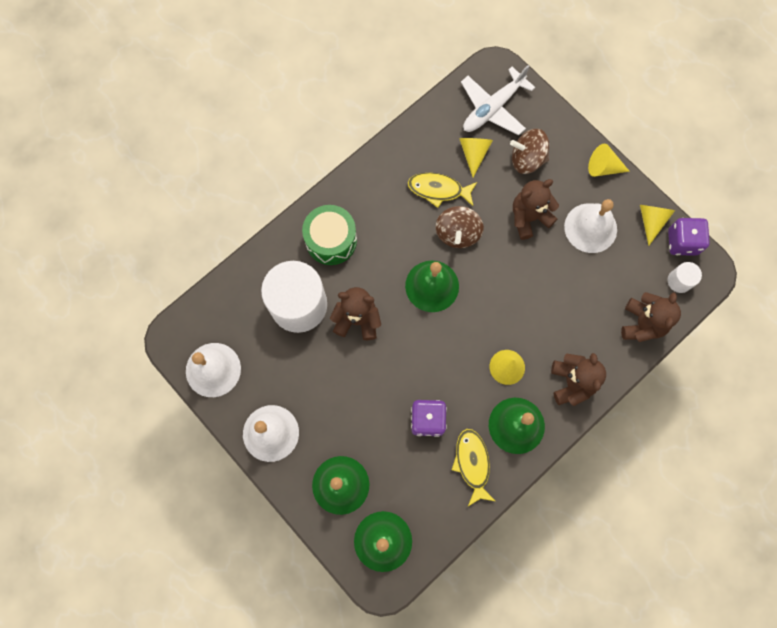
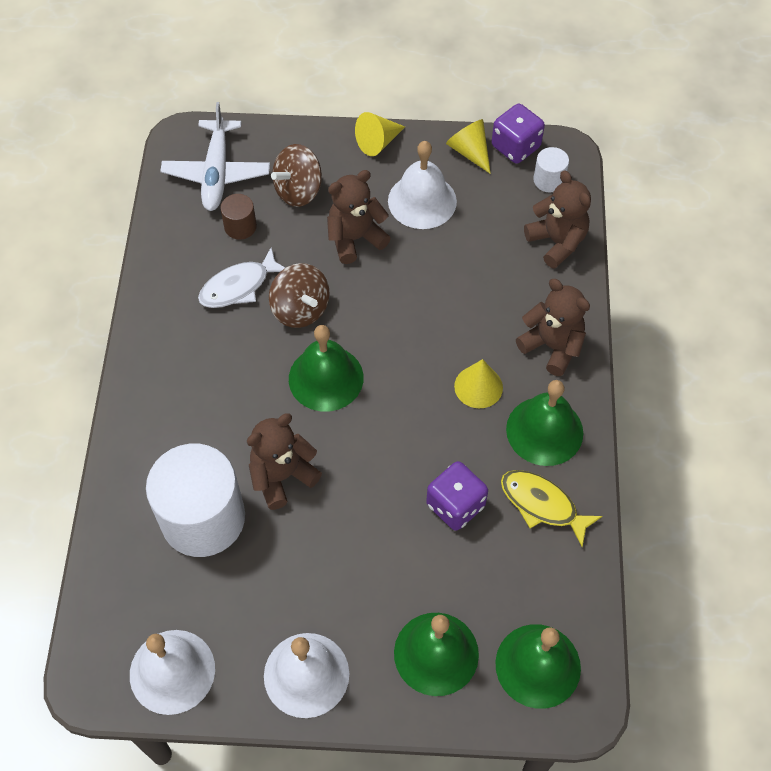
camera: 45 degrees left, 15 degrees down
(331, 240) = (173, 425): green drum -> none
(438, 190) = (239, 286): yellow fish -> white fish
(473, 153) = (240, 226): yellow cone -> brown cylinder
(529, 217) = (355, 238): brown teddy bear -> brown teddy bear turned 45 degrees clockwise

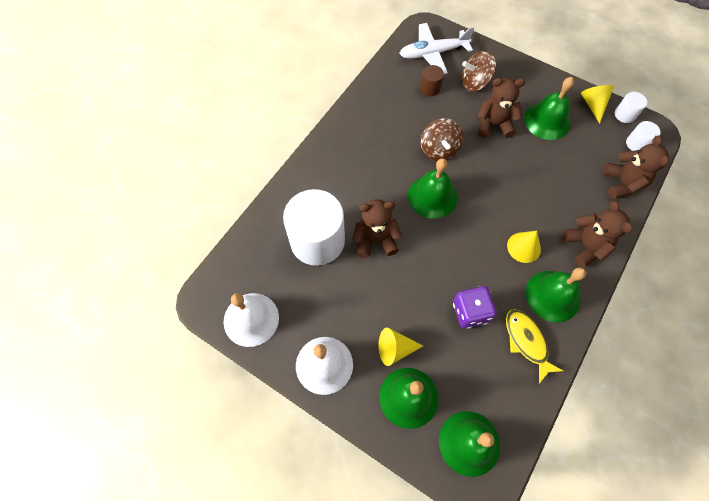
camera: 30 degrees right, 5 degrees up
(216, 173) = (433, 53): white plane -> white plane turned 45 degrees clockwise
(239, 286) = (410, 121): white fish -> none
(378, 142) = (538, 76): yellow cone -> yellow cone (395, 349)
(422, 201) = (547, 121): white bell -> green bell
(515, 147) = (624, 114): purple dice -> white cylinder

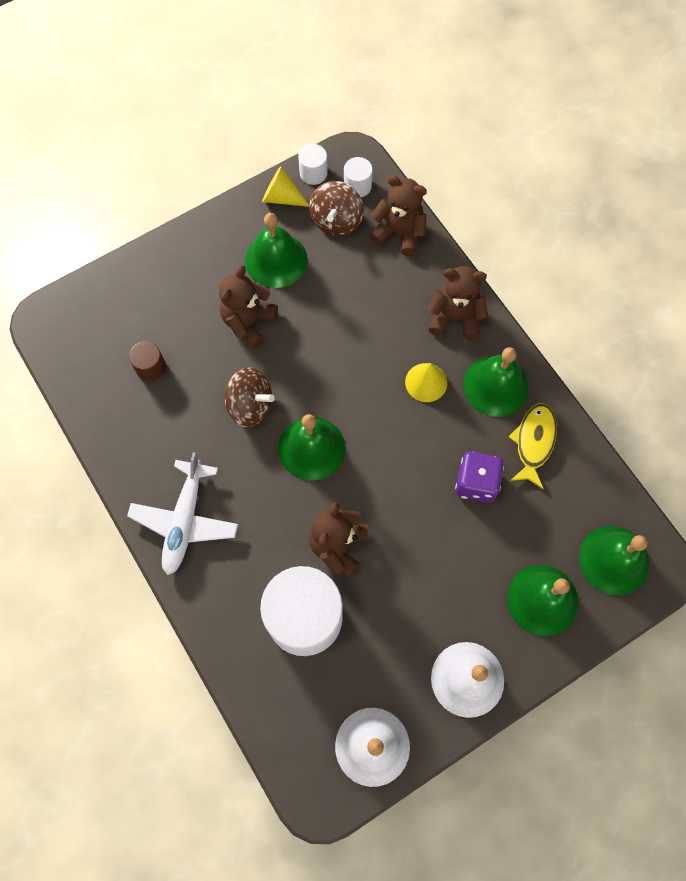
camera: 65 degrees left, 5 degrees up
(395, 349) = (483, 588): yellow cone -> none
(433, 53) = (96, 334): white plane -> white plane (184, 521)
(475, 83) = (174, 309): brown spinning top -> brown spinning top (336, 220)
(526, 341) = (533, 442): yellow fish -> yellow fish turned 105 degrees clockwise

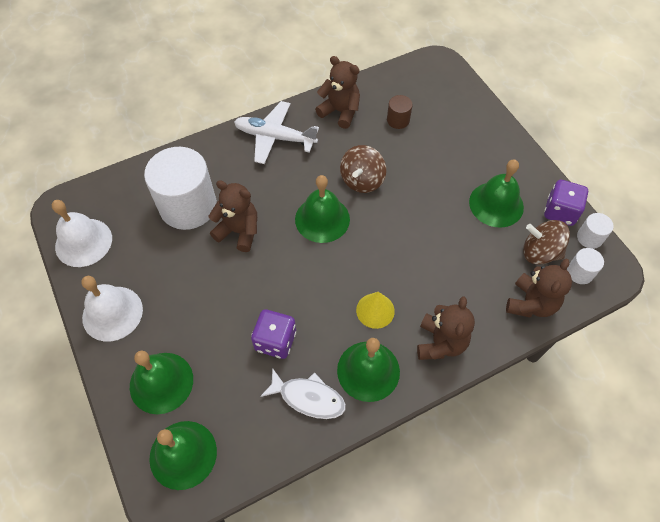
camera: 95 degrees right, 10 degrees down
(248, 322) = (436, 182): brown teddy bear -> brown teddy bear (340, 112)
(282, 197) = (560, 212): yellow cone -> purple dice
(533, 442) = (308, 397): yellow fish -> white fish

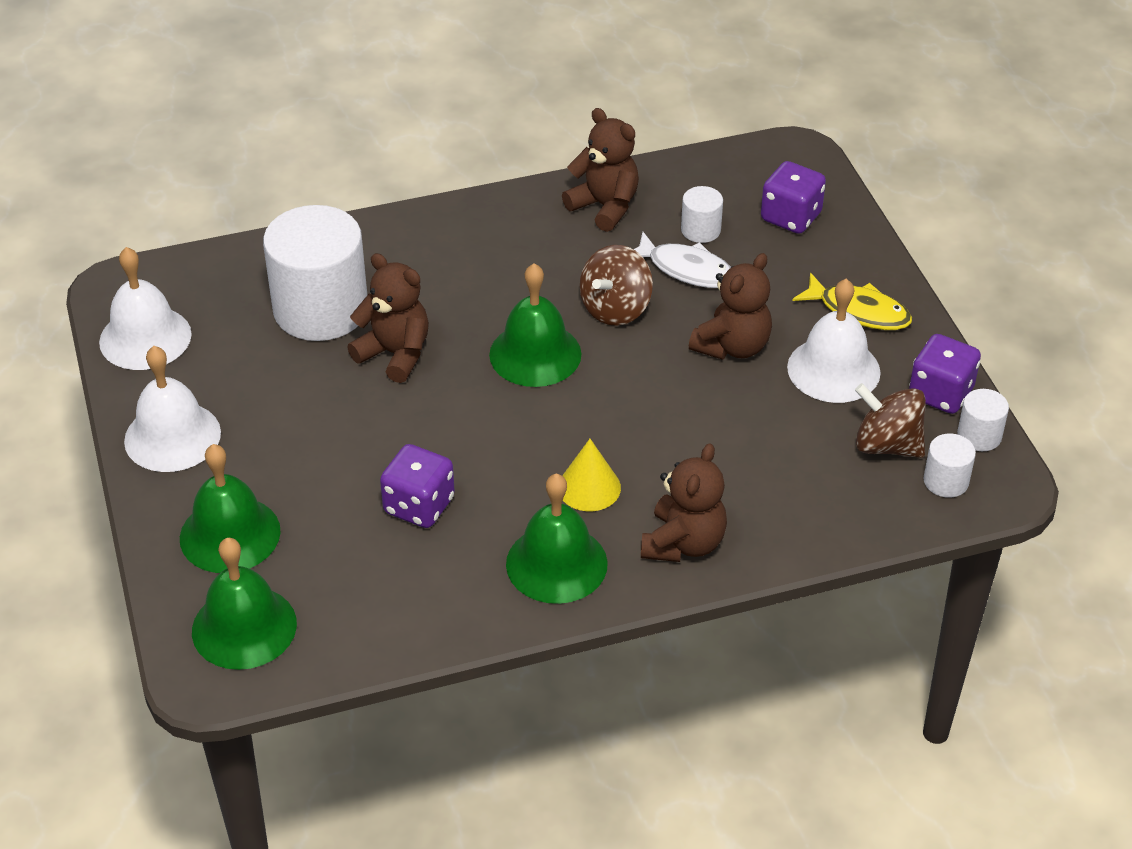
camera: 10 degrees right, 15 degrees down
(275, 137) = (485, 231): white plane -> none
(308, 397) = (453, 584): white fish -> white fish (686, 269)
(398, 120) = (700, 230): brown cylinder -> white cylinder
(446, 105) = (791, 217): none -> purple dice
(496, 204) = (833, 369): green bell -> white bell
(500, 162) = (859, 311): none -> yellow fish
(531, 303) = (849, 512): brown teddy bear -> brown teddy bear (732, 346)

